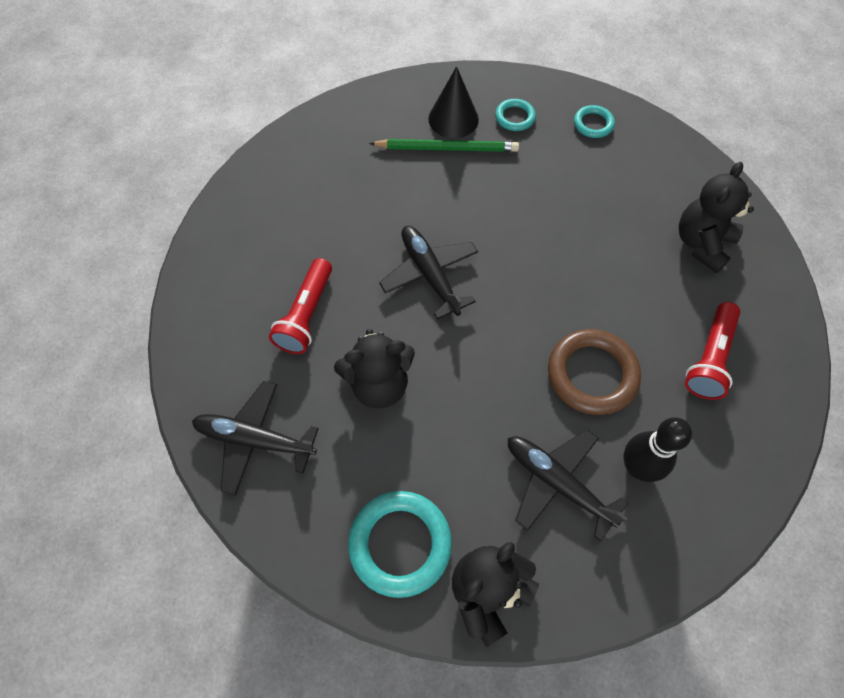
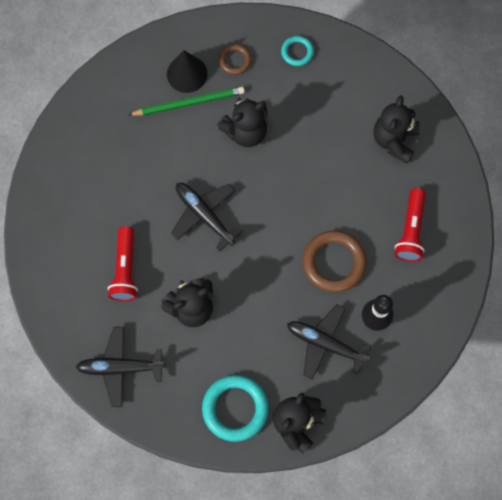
camera: 15 degrees left, 10 degrees up
(509, 193) = (245, 131): none -> black teddy bear
(515, 117) = (235, 60): turquoise ring -> brown ring

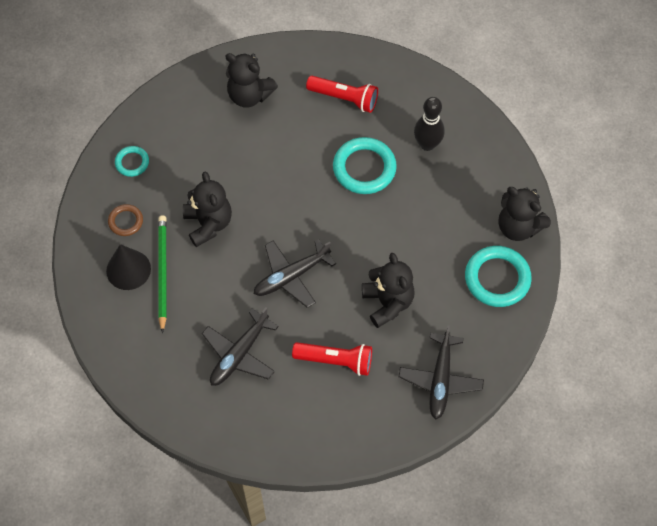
camera: 80 degrees left, 10 degrees down
(325, 344) = (444, 189): black plane -> black plane (239, 354)
(334, 262) = (364, 168): brown ring -> turquoise ring

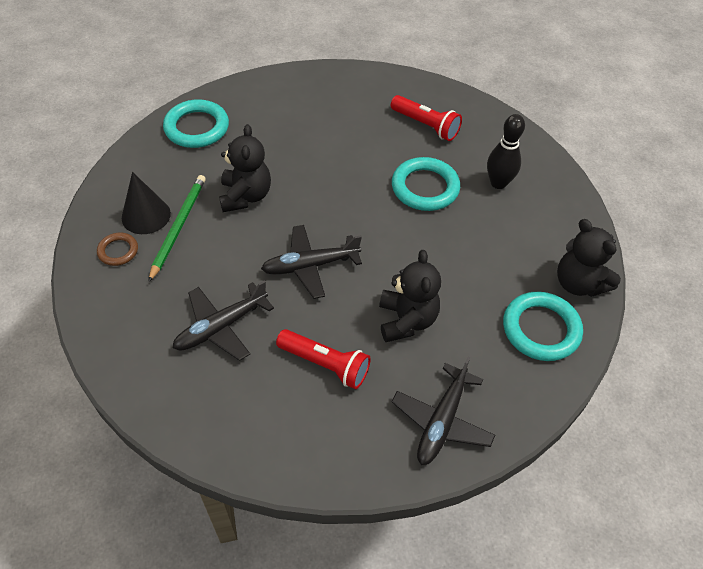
camera: 15 degrees right, 10 degrees down
(125, 221) = (165, 173): brown ring -> brown ring (118, 251)
(132, 162) = (197, 128): turquoise ring -> turquoise ring, size x1.85
(249, 95) = (333, 102): black teddy bear -> none

